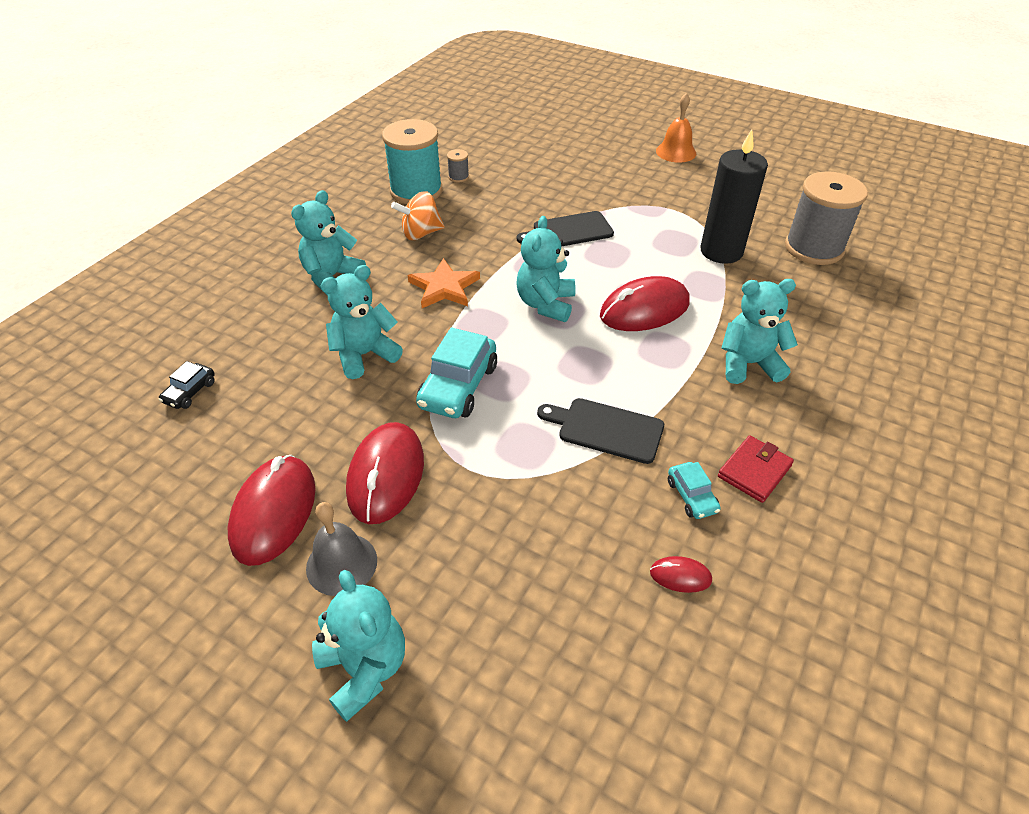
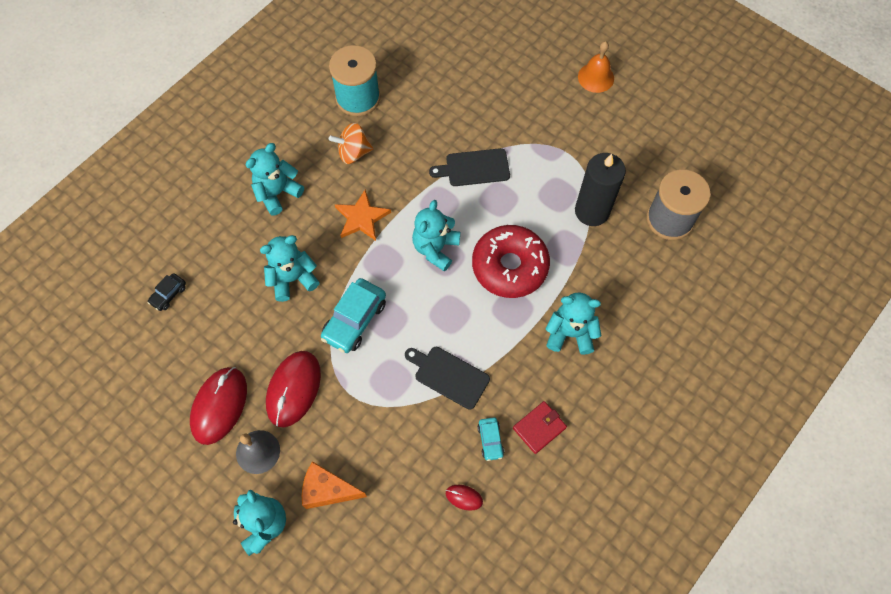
camera: 10 degrees right, 20 degrees up
(458, 177) = (396, 84): grey spool -> none
(464, 600) = (328, 490): none -> orange cheese
(644, 310) = (509, 266): red mouse -> red donut

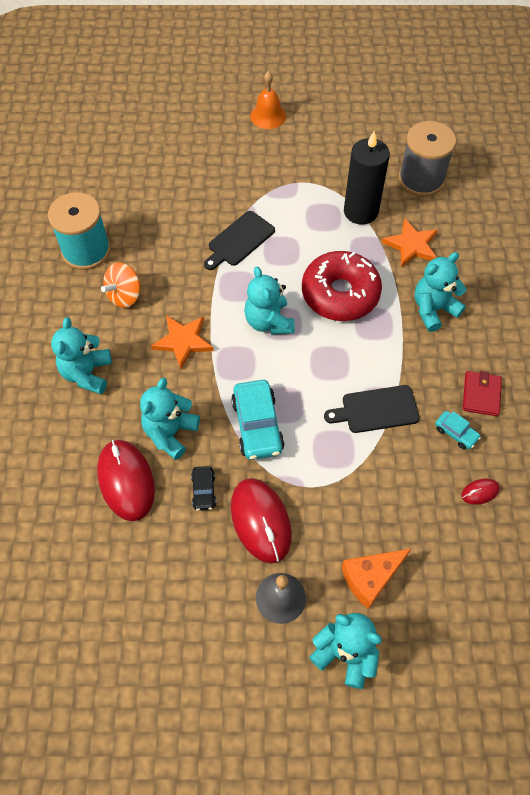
camera: 40 degrees left, 5 degrees down
(168, 294) = (65, 532): black car -> black car (204, 491)
(219, 406) = (208, 588): red mouse -> red mouse (126, 481)
(605, 269) = (411, 245): none -> orange star

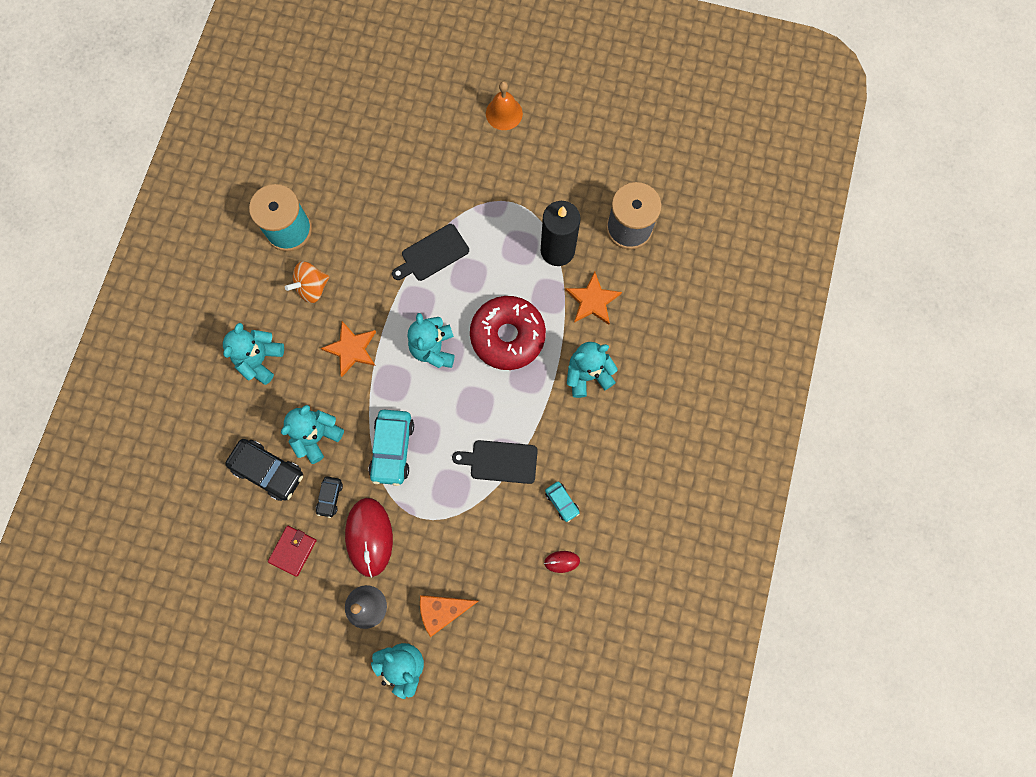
camera: 15 degrees right, 15 degrees up
(126, 481) = (268, 471): red mouse -> black car
(481, 395) = (598, 472): red wallet -> red wallet (293, 550)

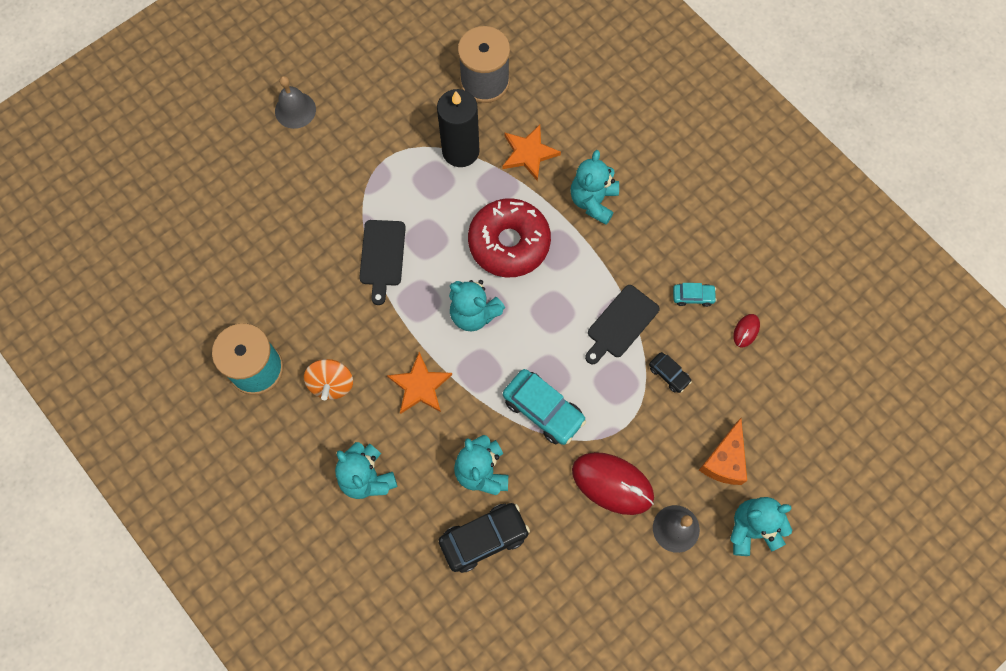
camera: 55 degrees left, 5 degrees down
(293, 550) = (578, 563): red wallet -> none
(330, 497) = (550, 496): black car -> black car (669, 374)
(504, 113) = (295, 110): orange bell -> grey bell

